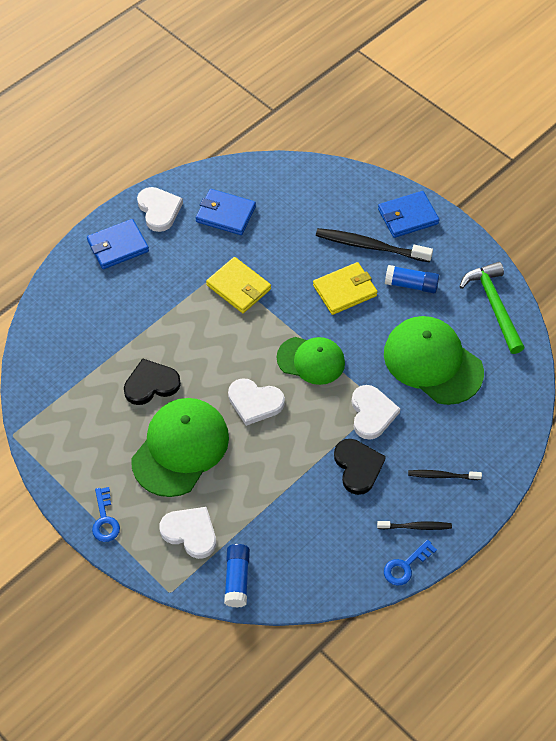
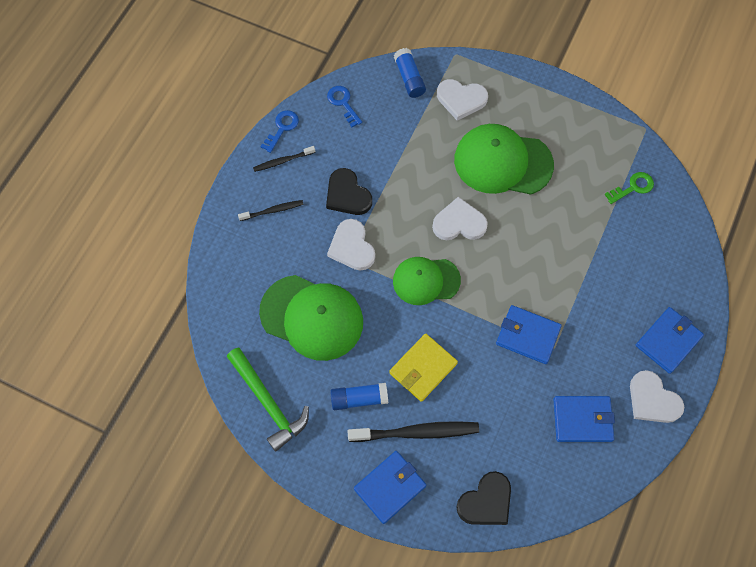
camera: 160 degrees right, 10 degrees up
(64, 381) = (633, 187): none -> green key
(105, 520) = (532, 88): blue key -> blue key (343, 103)
(151, 384) = (557, 209): black heart -> black heart (486, 501)
(180, 448) = (502, 162): green cap -> green cap turned 90 degrees clockwise
(239, 287) = (527, 336): yellow wallet -> blue wallet

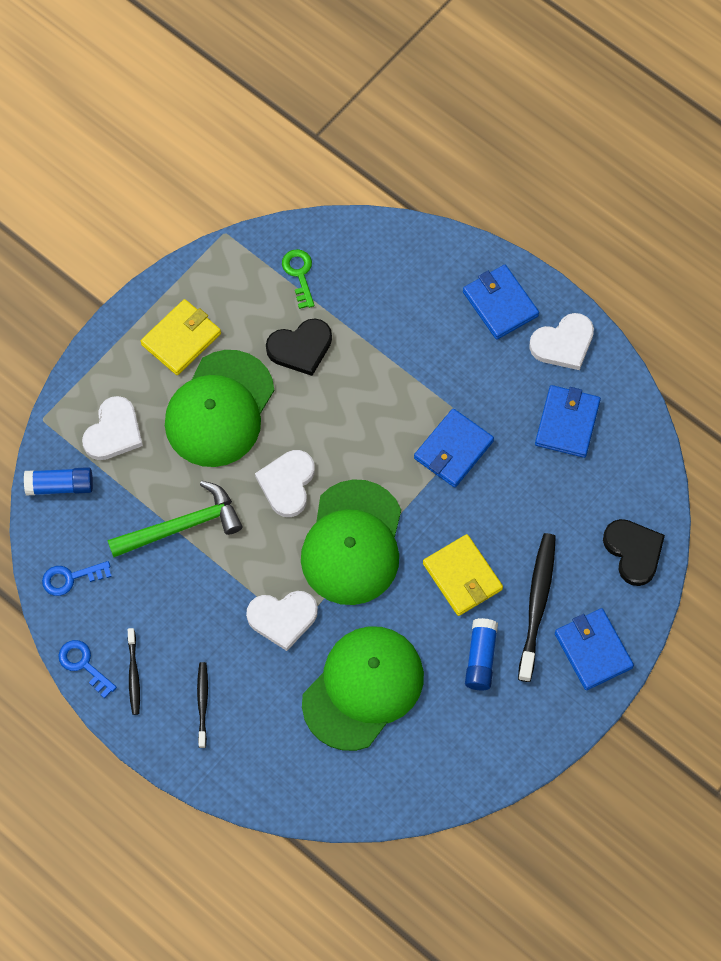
camera: 75 degrees left, 0 degrees up
(268, 403) = (459, 764): green hammer -> green hammer (182, 526)
(347, 195) = (208, 606): black heart -> black heart (300, 348)
(426, 280) = (352, 543): green cap -> green cap, size x1.54
(549, 122) = (181, 339): none -> yellow wallet

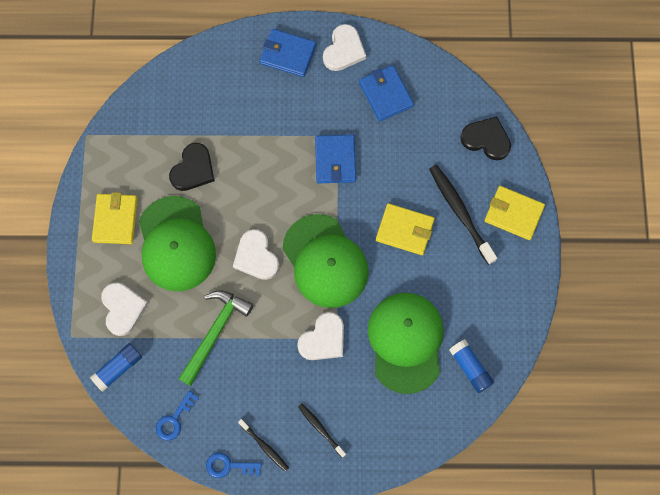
camera: 40 degrees left, 5 degrees up
(299, 274) = (154, 126): green key -> none
(480, 658) = (456, 269): blue glue stick -> blue glue stick (470, 368)
(593, 650) = (513, 214): blue wallet -> yellow wallet

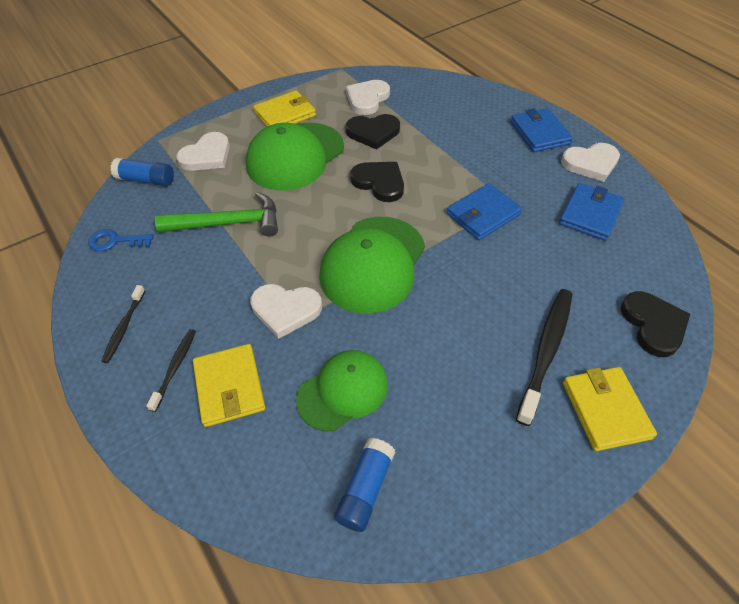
camera: 55 degrees right, 20 degrees down
(229, 466) = (84, 309): blue key -> none
(252, 204) = (379, 182): none -> black heart
(256, 257) = (330, 211): white heart -> white heart (367, 99)
(405, 230) = (472, 311): yellow wallet -> yellow wallet (229, 386)
(406, 342) = (343, 391): green cap -> green cap, size x0.65

